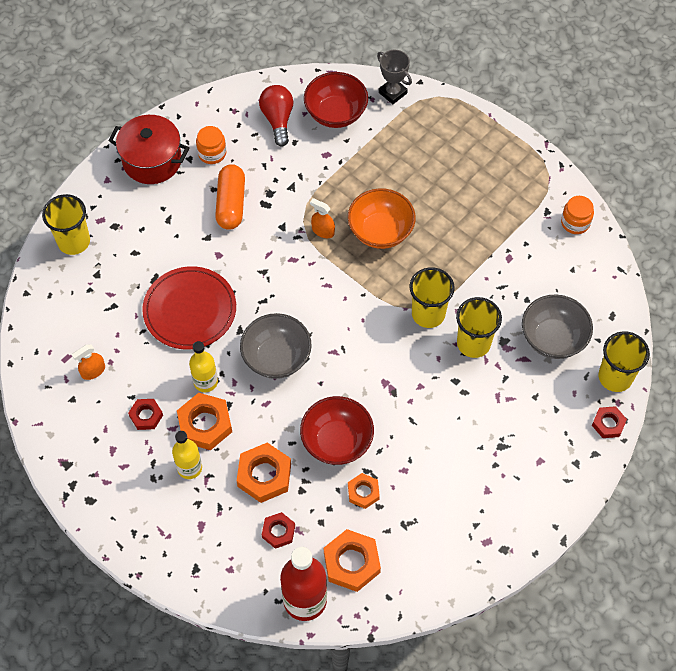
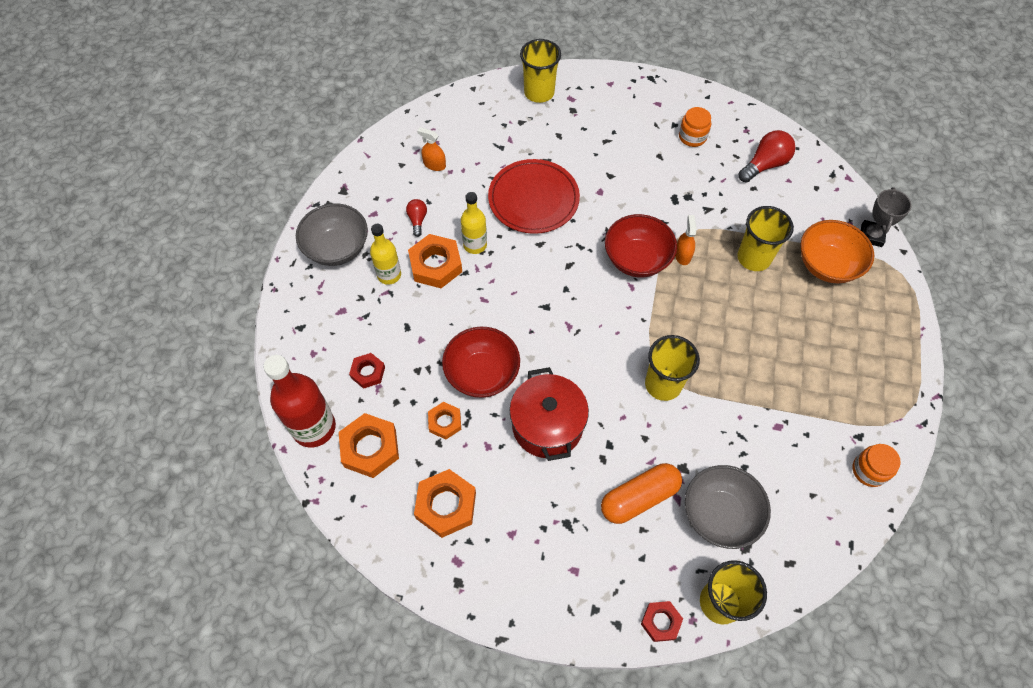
camera: 60 degrees right, 0 degrees up
(146, 416) = (417, 220): red nut -> red light bulb
(152, 160) = (651, 102): red pot -> red pot (547, 425)
(231, 204) = (655, 175): orange capsule -> orange capsule (639, 497)
(264, 475) = (415, 333): orange nut -> orange nut (446, 505)
(276, 357) = (533, 284): grey bowl -> grey bowl (337, 248)
(336, 113) = (809, 203): red bowl -> red bowl (636, 259)
(380, 231) = (718, 300): orange bowl -> orange bowl (827, 265)
(473, 343) = (660, 441): yellow cup -> yellow cup (754, 258)

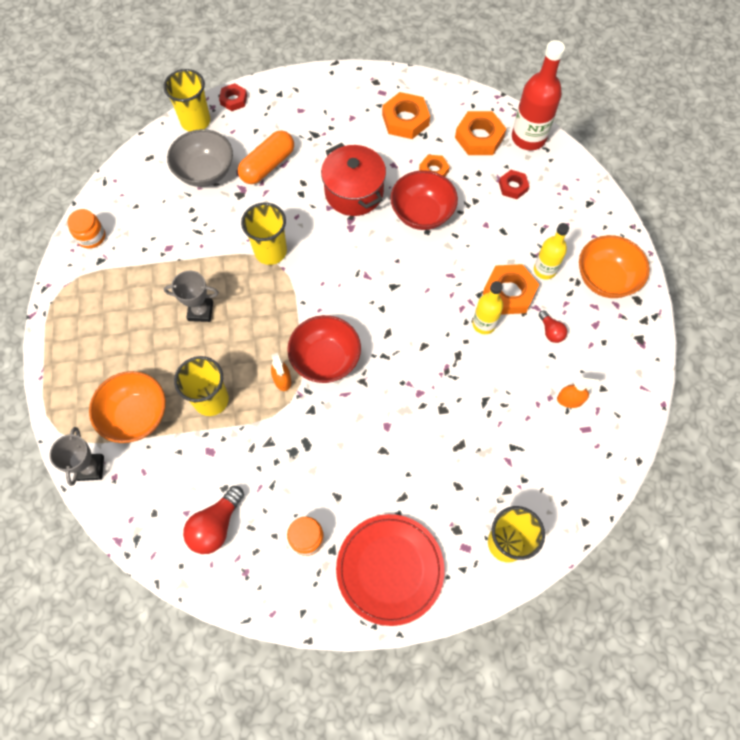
camera: 160 degrees right, 5 degrees up
(337, 248) = (605, 279): grey bowl -> orange bowl
(533, 199) = (450, 393): red plate -> red plate (390, 569)
(751, 343) = (200, 311): none -> grey trophy

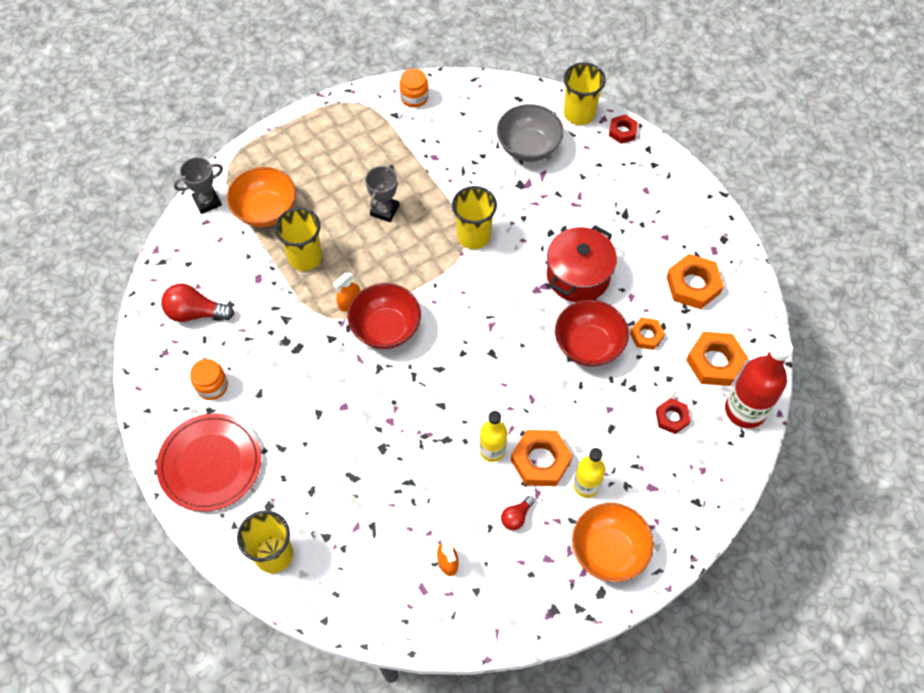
camera: 65 degrees right, 5 degrees down
(200, 311) = (384, 210): grey trophy -> grey trophy turned 45 degrees clockwise
(268, 165) = (565, 192): orange capsule -> none

